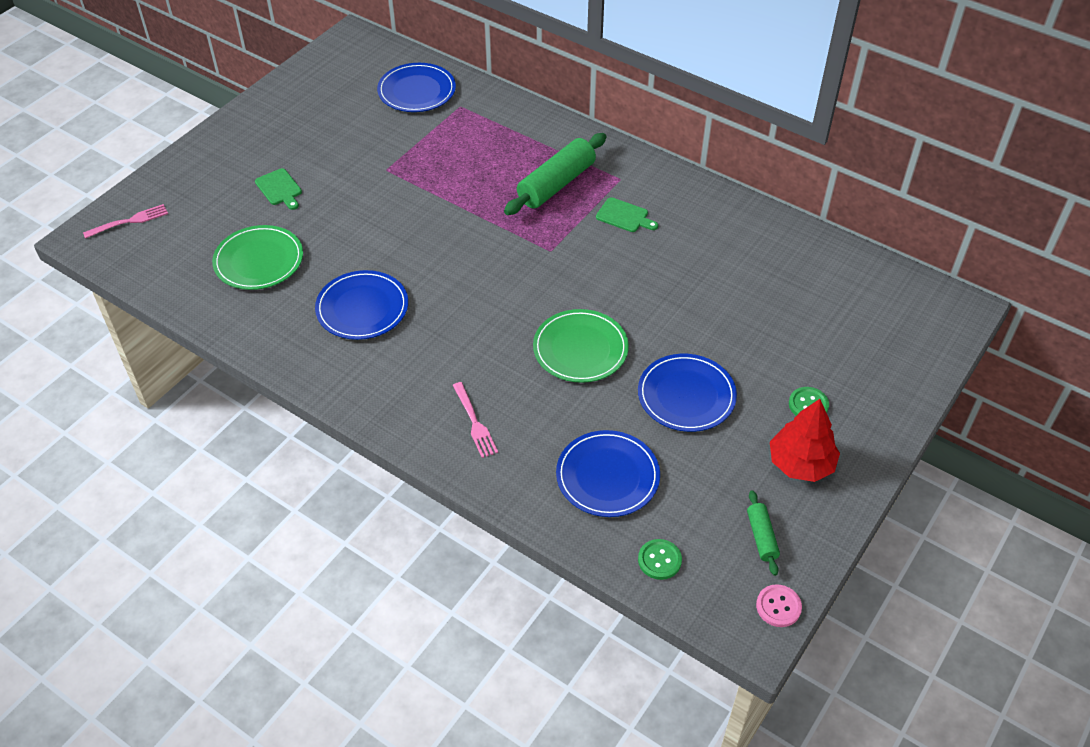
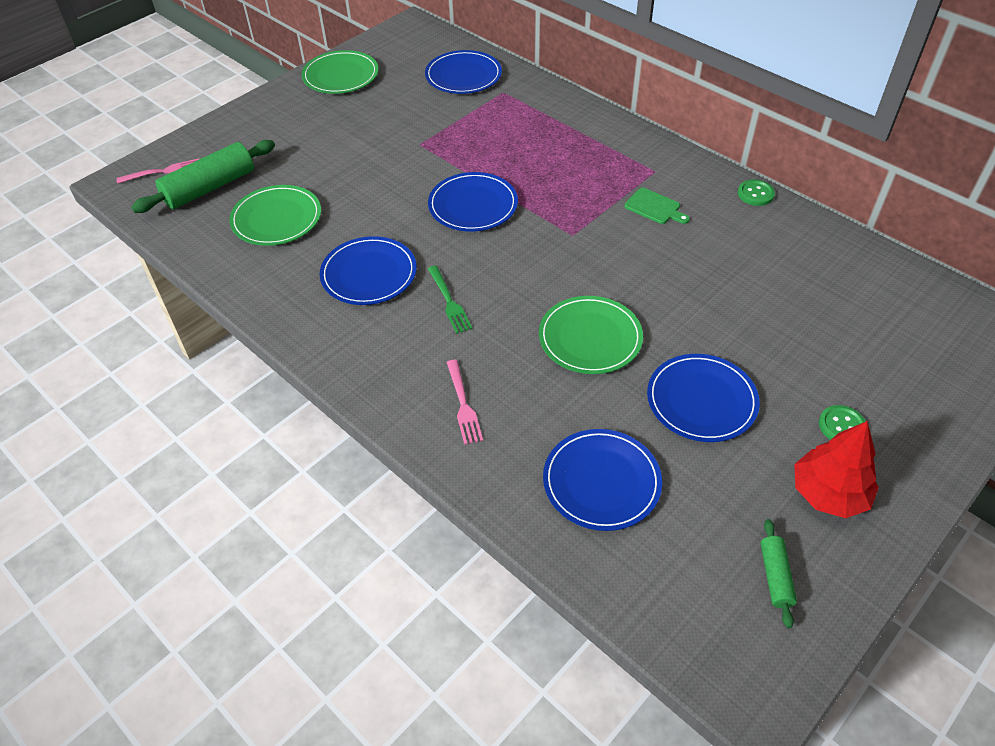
camera: 10 degrees right, 0 degrees up
(279, 189) = (313, 153): green cutting board -> none
(289, 100) = (340, 75): none -> green plate
(444, 328) = (449, 302): none -> green fork
(450, 229) = (473, 205): none -> blue plate
(556, 184) = (588, 171): green rolling pin -> green rolling pin (210, 187)
(659, 560) = (650, 589): green button -> green button (755, 194)
(778, 606) = (789, 668): pink button -> none

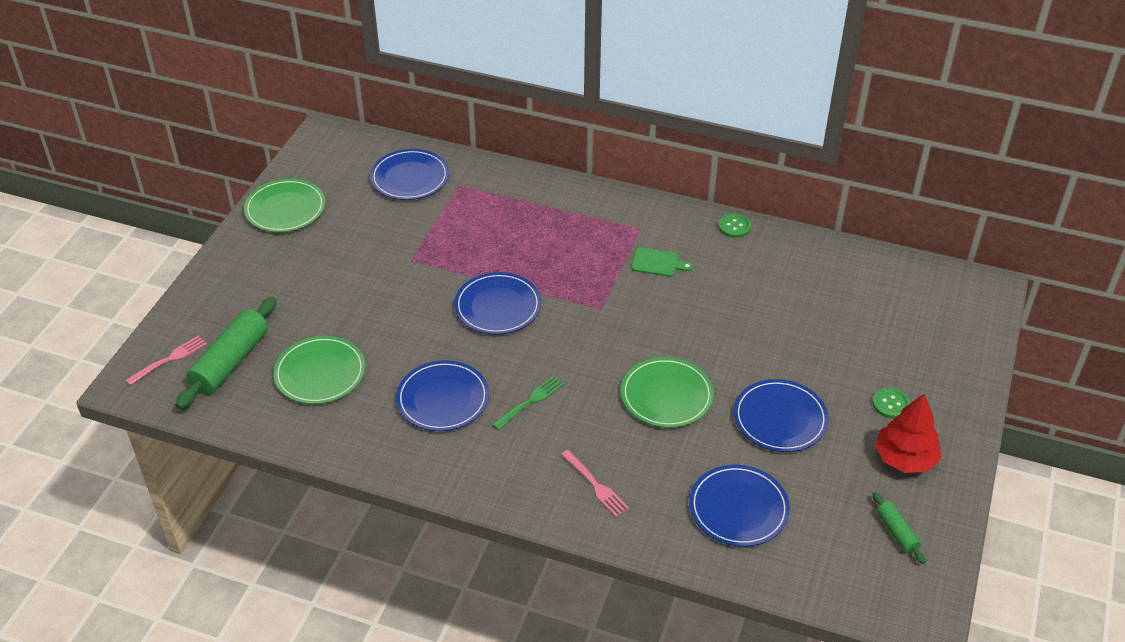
camera: 25 degrees left, 5 degrees down
(449, 302) = (530, 401): green fork -> green fork turned 90 degrees counterclockwise

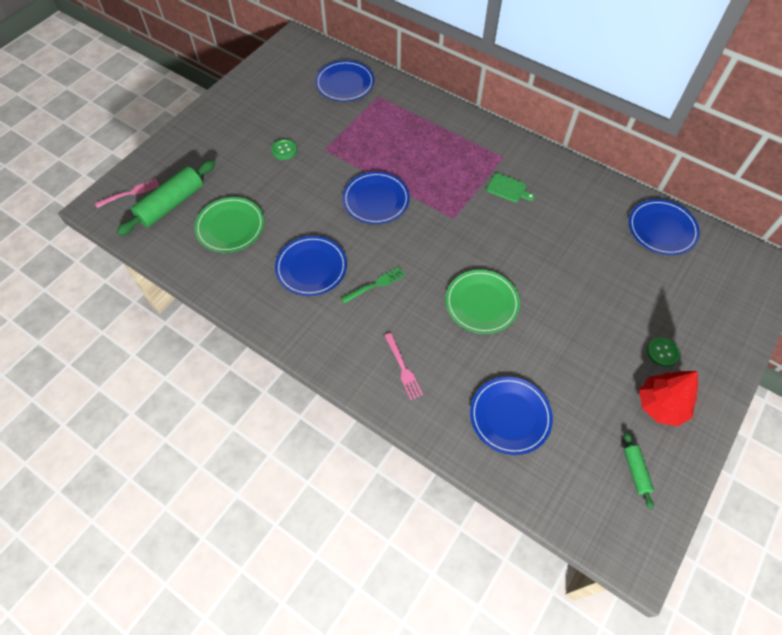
camera: 15 degrees right, 15 degrees up
(285, 208) = (249, 91): green plate -> none
(734, 226) = (577, 170): green button -> green button (284, 150)
(780, 418) = (567, 344): blue plate -> blue plate (662, 229)

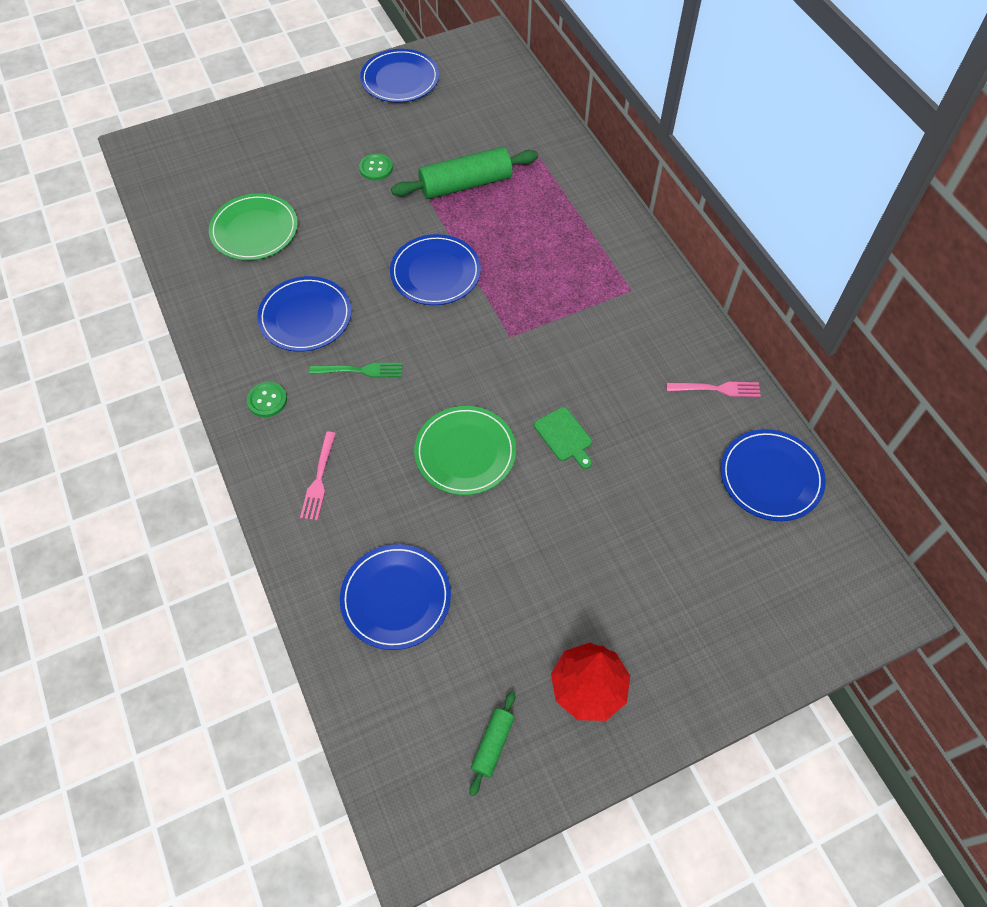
camera: 30 degrees right, 0 degrees up
(130, 193) = (181, 146): pink fork -> pink fork (717, 389)
(171, 204) = (212, 177): green rolling pin -> green rolling pin (465, 184)
(345, 83) = (505, 117): blue plate -> blue plate (400, 79)
(508, 189) = (606, 332): green cutting board -> green cutting board (564, 436)
(662, 352) = (643, 627): green button -> green button (267, 400)

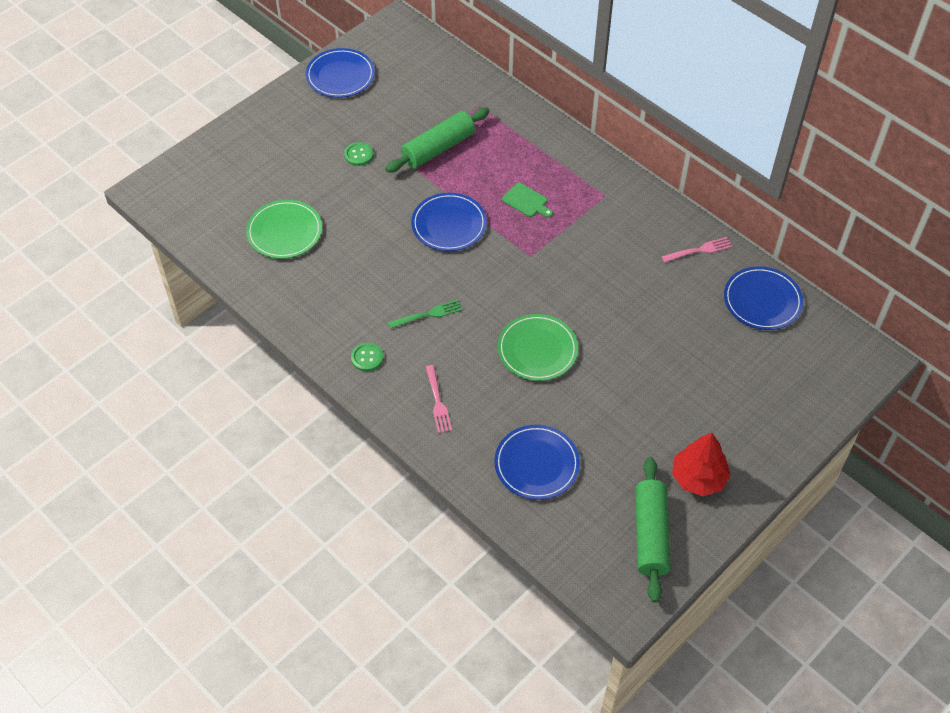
camera: 20 degrees left, 5 degrees down
(305, 316) = (363, 287): blue plate -> none
(493, 744) = (651, 534): green rolling pin -> green rolling pin, size x1.98
(564, 436) = (605, 316): green cutting board -> green cutting board (526, 201)

